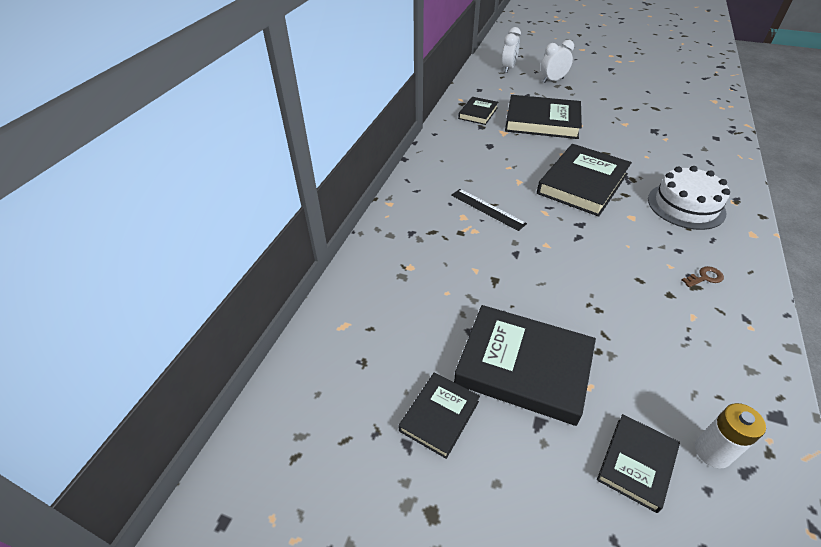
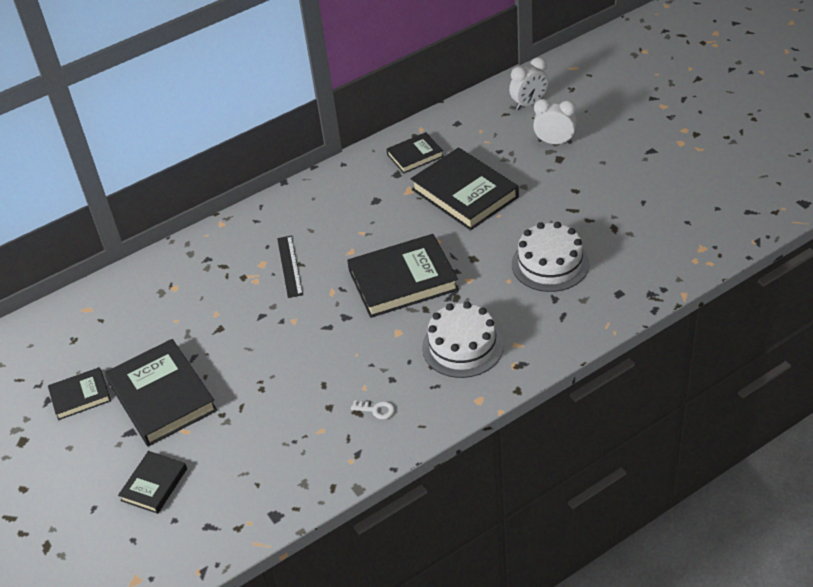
camera: 40 degrees right, 0 degrees up
(636, 463) = (154, 484): black book -> black book turned 45 degrees counterclockwise
(654, 138) = (550, 264): none -> white cake
(705, 277) = (376, 410): brown key -> white key
(712, 452) = (205, 506): white battery -> none

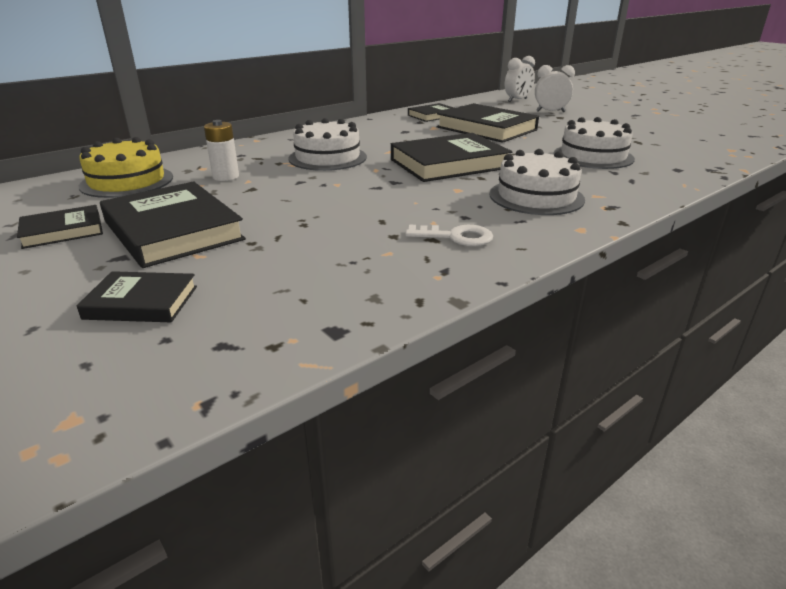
camera: 10 degrees left, 15 degrees down
(112, 314) = (127, 181): none -> yellow cake
(154, 484) = (141, 302): black book -> black book turned 75 degrees clockwise
(196, 306) = (226, 177): none -> white battery
(289, 266) = (327, 158): black ruler -> white cake
(376, 410) = (456, 237): white key -> white key, size x1.52

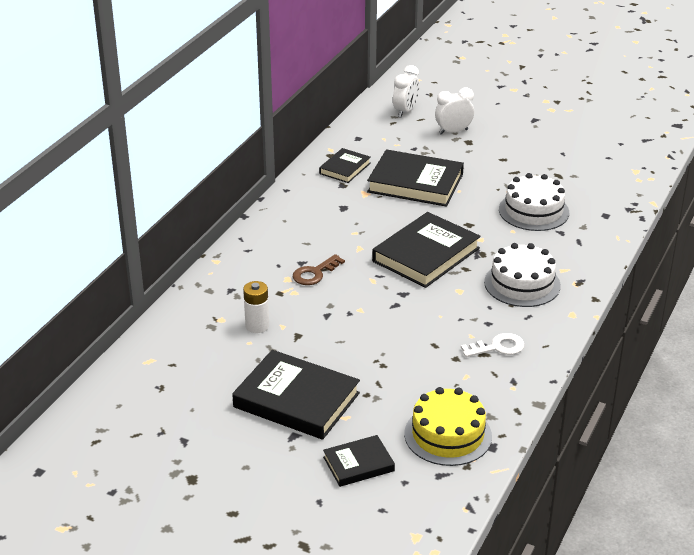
camera: 25 degrees left, 5 degrees up
(62, 231) = (214, 426): black book -> none
(127, 181) = (179, 356): yellow cake -> yellow cake (448, 435)
(327, 158) = (315, 273): white cake -> brown key

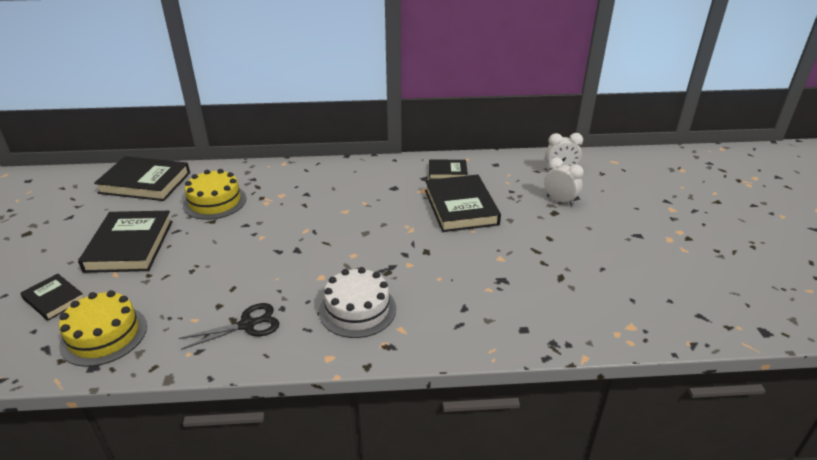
camera: 60 degrees right, 0 degrees up
(257, 326) = (215, 202): white battery -> yellow cake
(315, 273) = (296, 203): brown key -> none
(426, 255) = (361, 244): black book -> black book (145, 183)
(497, 347) = (247, 325): white key -> black scissors
(533, 211) = (483, 281): white cake -> none

